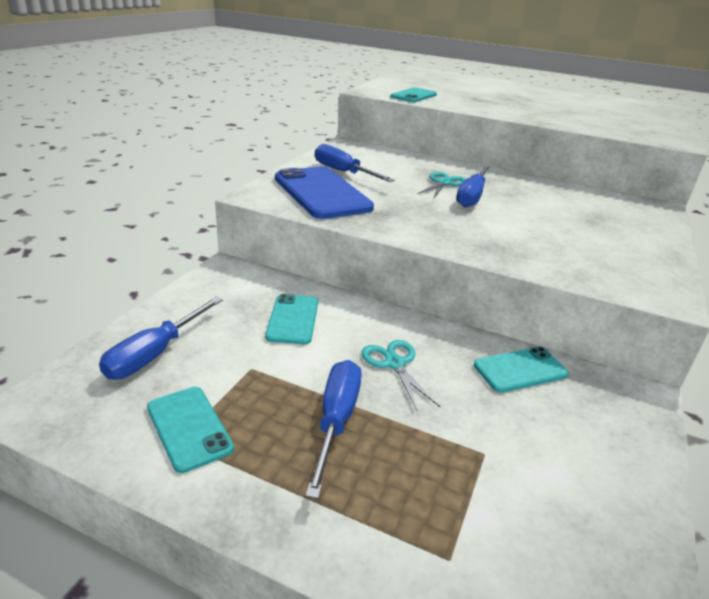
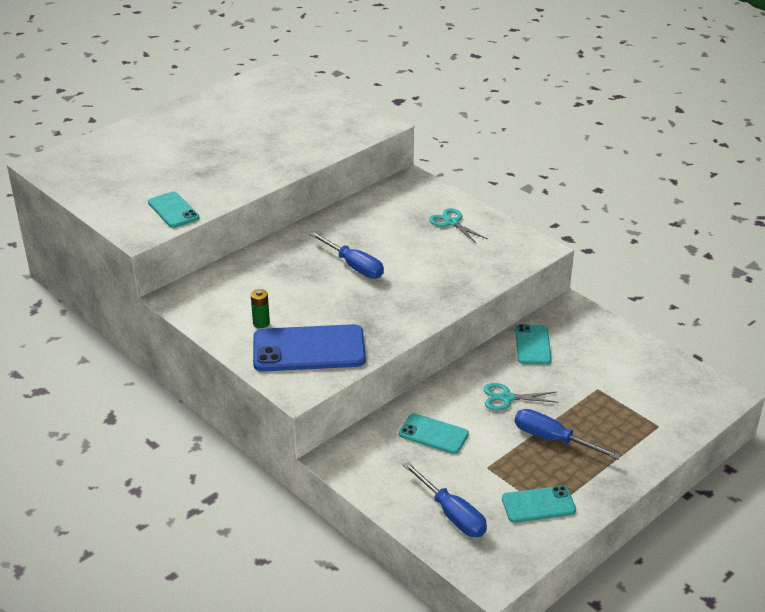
camera: 65 degrees left, 5 degrees up
(343, 172) = (261, 323): blue screwdriver -> green battery
(444, 183) = (316, 270): turquoise scissors -> turquoise scissors (451, 222)

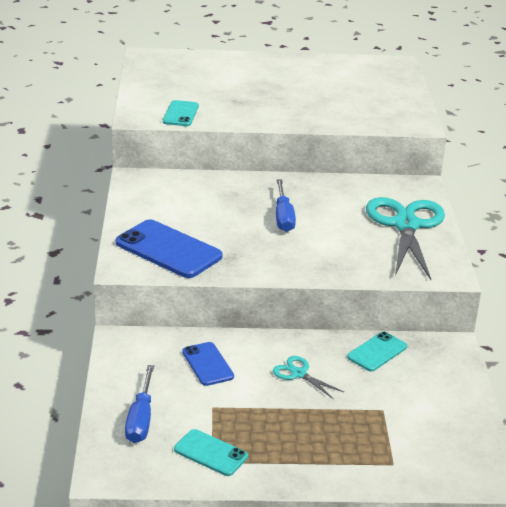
camera: 40 degrees right, 5 degrees down
(261, 323) = (163, 219): green battery -> none
(433, 434) = (207, 364): turquoise phone -> blue phone
(451, 222) = (406, 225): turquoise scissors -> turquoise scissors, size x2.25
(552, 439) = (290, 420): blue screwdriver -> none

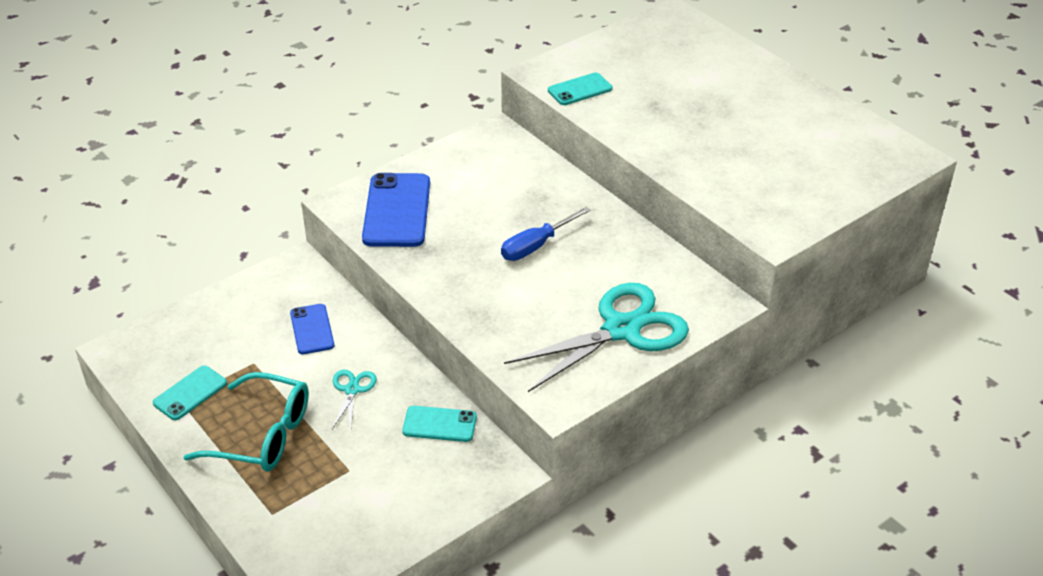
camera: 55 degrees right, 10 degrees up
(141, 419) = (200, 332): blue screwdriver -> none
(207, 364) = (312, 329): blue phone -> blue phone turned 45 degrees counterclockwise
(210, 453) = (190, 393): turquoise phone -> turquoise phone turned 45 degrees clockwise
(302, 435) = (263, 435): none -> turquoise glasses

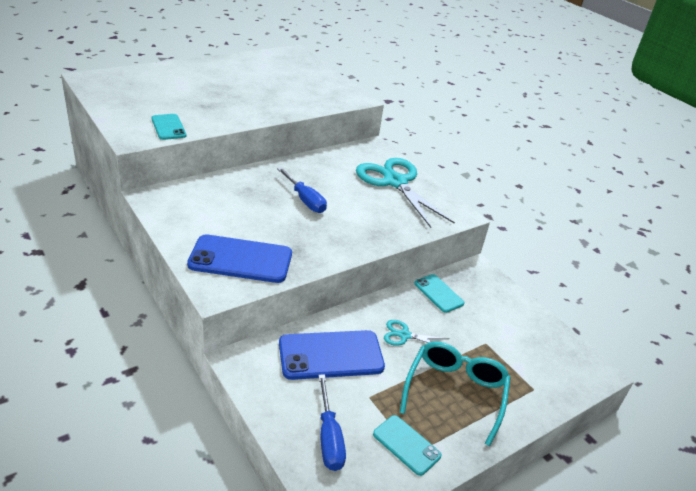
camera: 90 degrees left, 5 degrees down
(200, 336) = (329, 437): none -> blue screwdriver
(312, 329) = (331, 355): blue phone -> blue phone, size x1.75
(439, 424) = (438, 293): turquoise phone -> turquoise phone turned 45 degrees counterclockwise

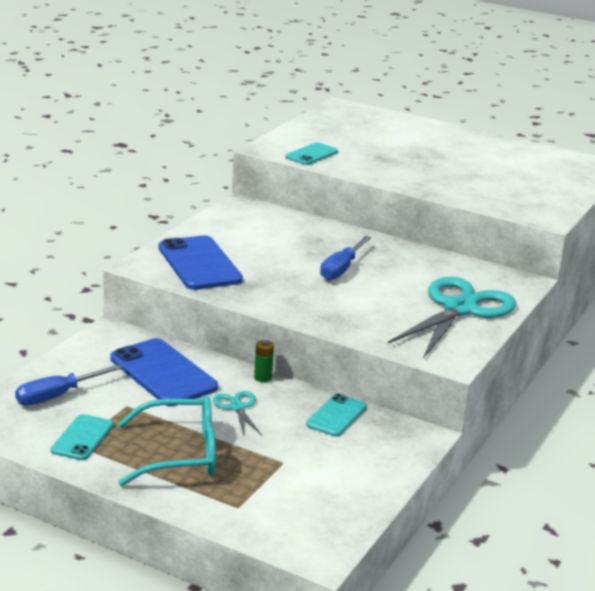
camera: 65 degrees right, 10 degrees down
(369, 305) = (263, 377): none -> green battery

